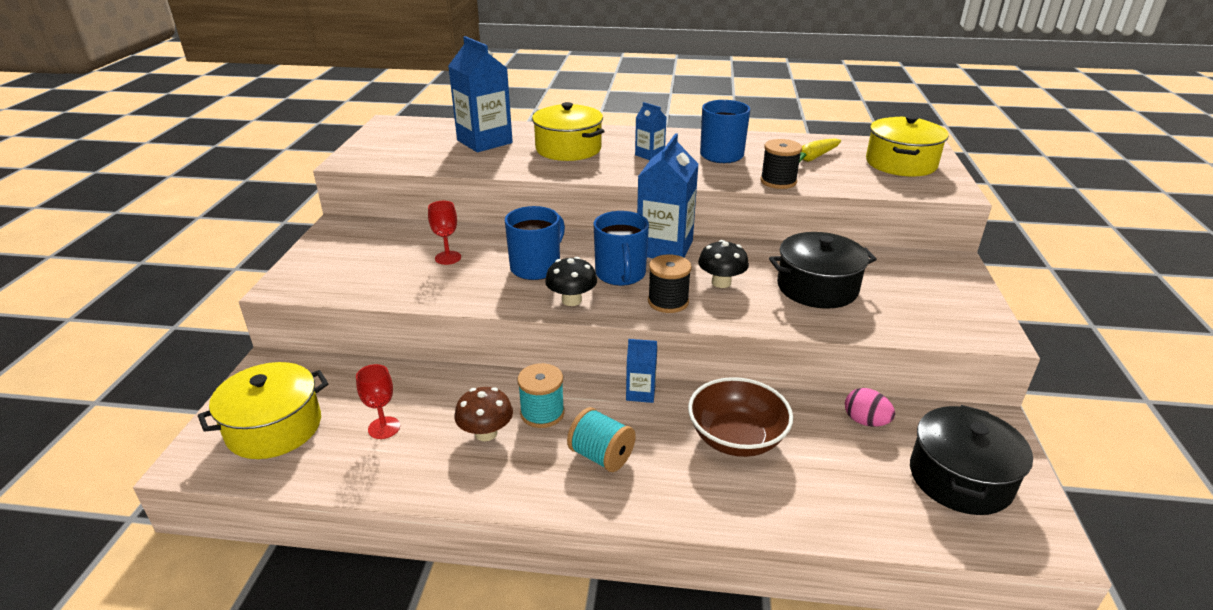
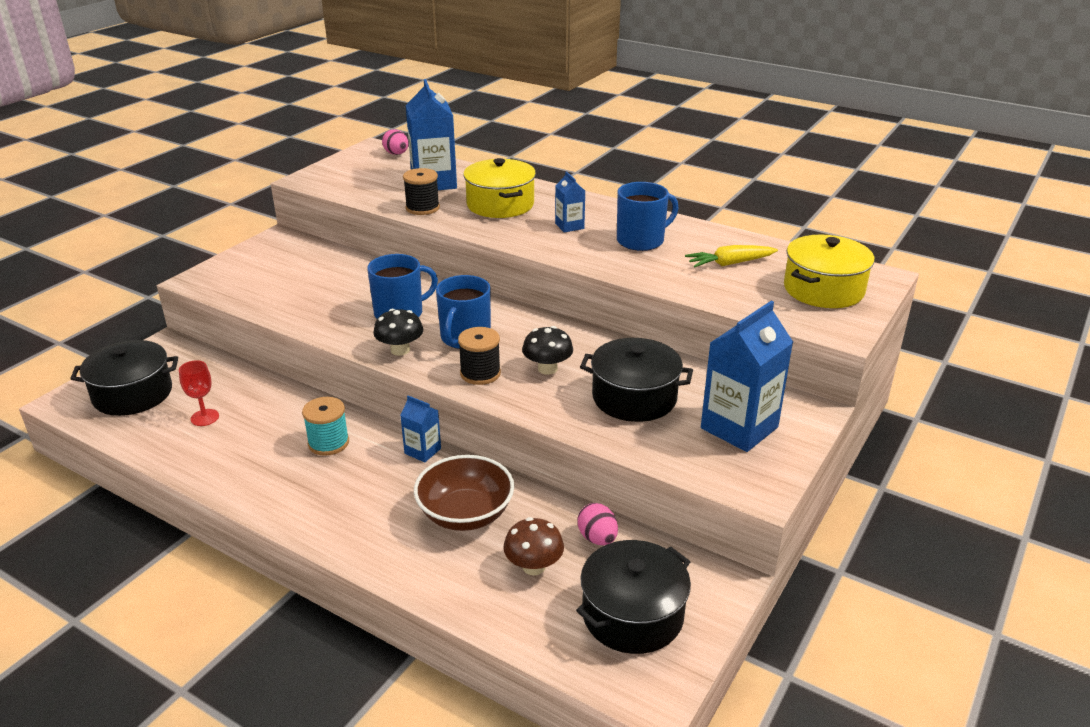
camera: 25 degrees right, 0 degrees up
(274, 428) = (133, 394): yellow pot -> black pot
(420, 124) = (396, 154): none -> pink egg
(448, 258) = (337, 286): red goblet -> none
(486, 433) = (273, 445): brown mushroom -> brown mushroom (533, 566)
(601, 456) = (342, 491): turquoise spool -> none
(664, 248) = (530, 323): blue carton -> blue carton (739, 428)
(778, 181) = (663, 280): black spool -> black spool (422, 208)

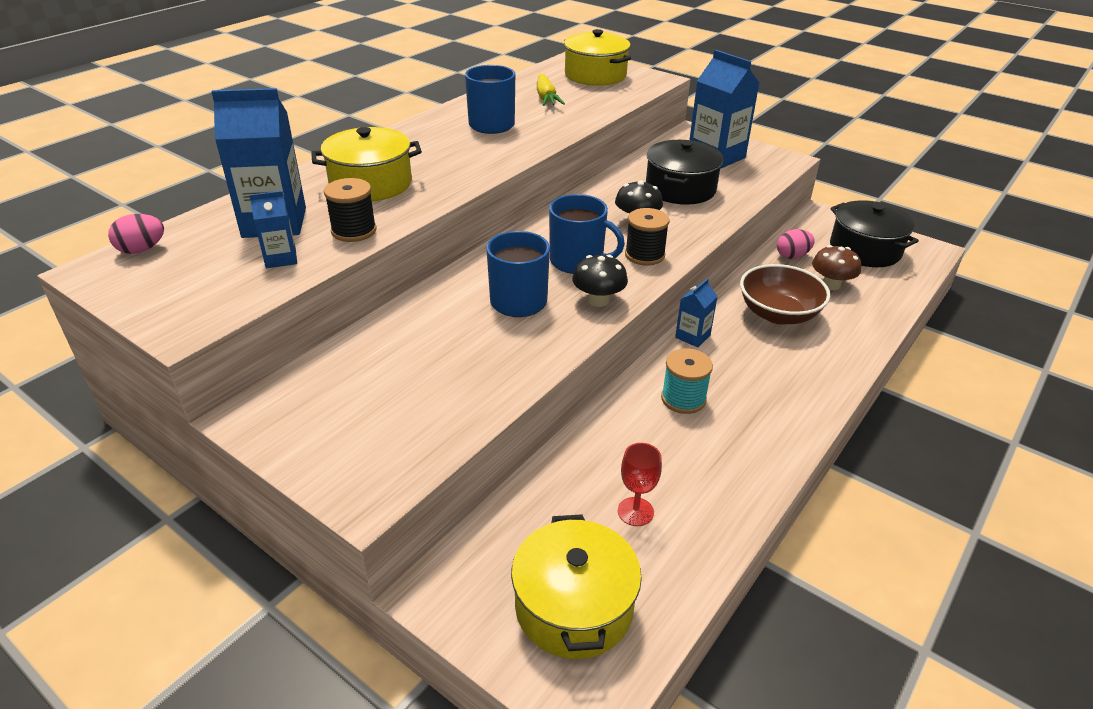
camera: 85 degrees left, 5 degrees up
(133, 394) = (574, 607): black pot -> yellow pot
(569, 226) = (445, 152): blue carton -> blue carton (281, 258)

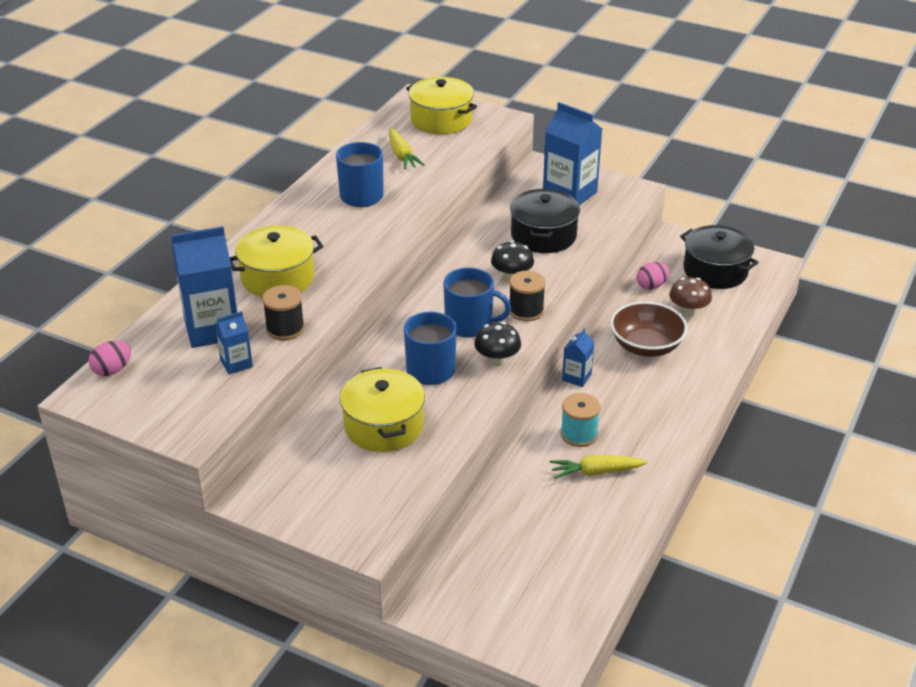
camera: 10 degrees left, 0 degrees up
(574, 607) = (529, 601): yellow pot -> yellow pot (383, 426)
(635, 511) = (559, 529): red goblet -> none
(696, 446) = (596, 472): none -> yellow carrot

